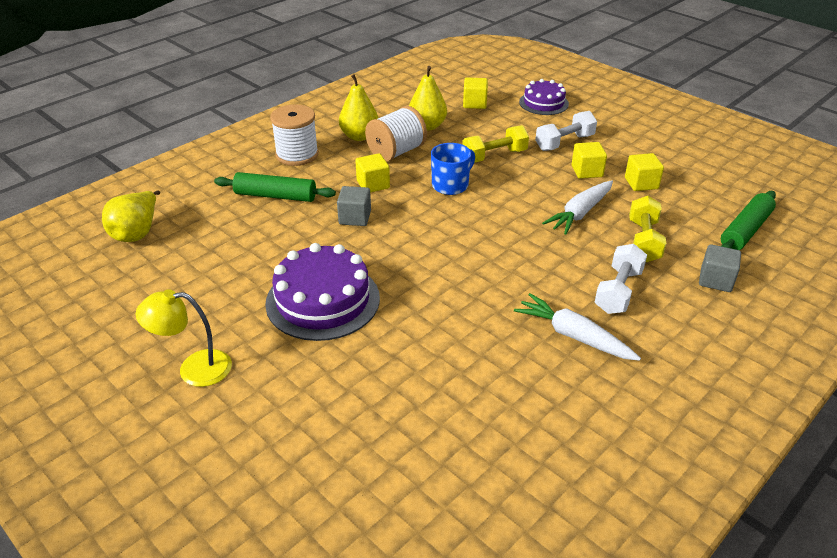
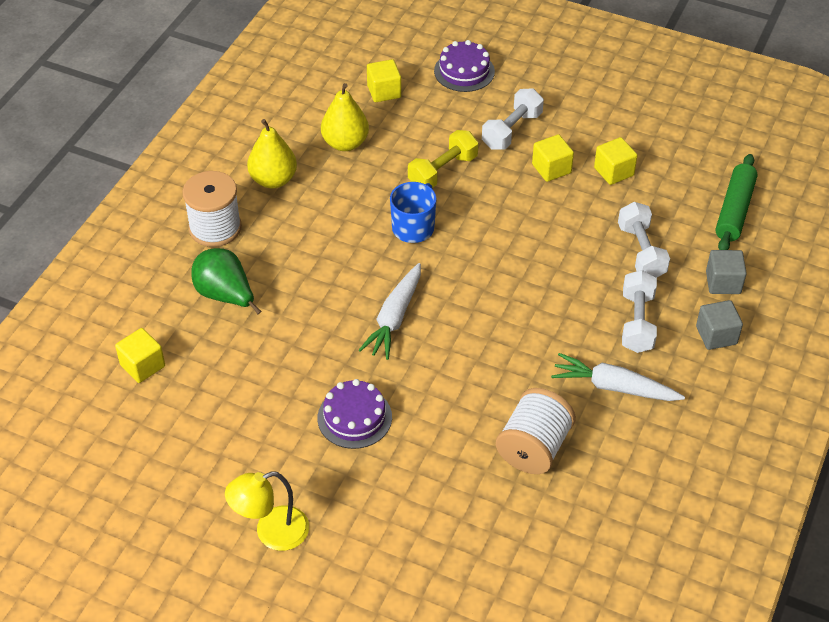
camera: 20 degrees left, 10 degrees up
(137, 232) = (99, 390): yellow pear -> none
(275, 196) = (225, 295): green rolling pin -> green pear
(323, 300) = (354, 417): purple cake -> purple cake, size x0.62
(355, 217) = (331, 302): grey cube -> grey cube (716, 335)
(373, 184) = (327, 250): yellow cube -> yellow cube (142, 365)
(396, 152) = (329, 194): white spool -> white spool (533, 448)
(580, 213) = (565, 231): white carrot -> white carrot (394, 318)
(643, 241) = (641, 251): yellow dumbbell -> white dumbbell

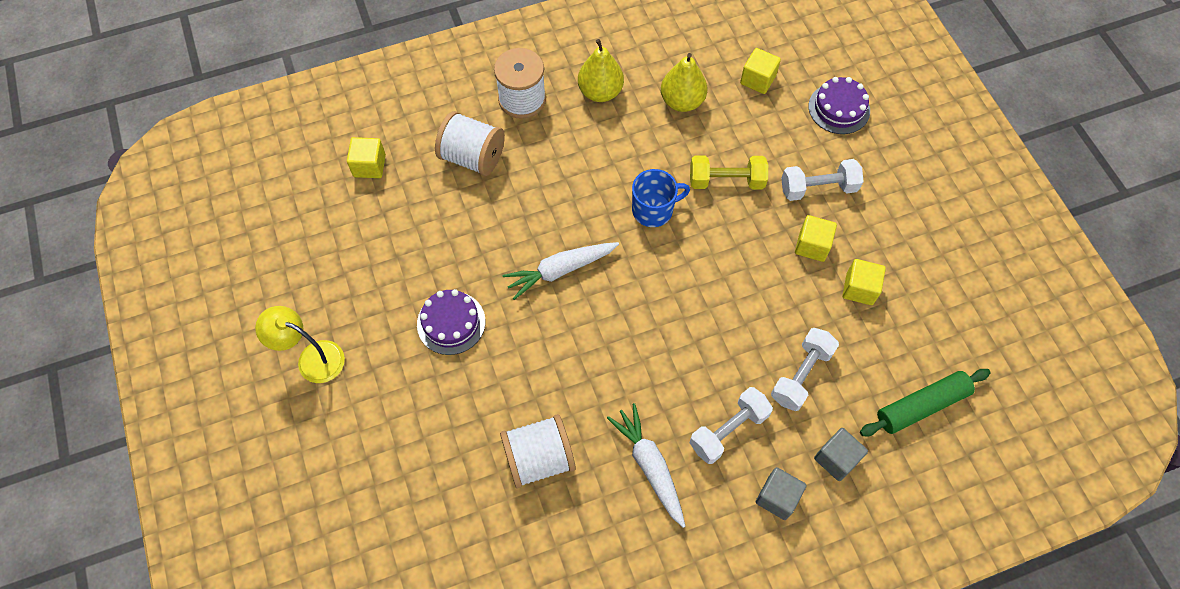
camera: 45 degrees right, 15 degrees up
(225, 295) = (473, 157): green pear -> white spool

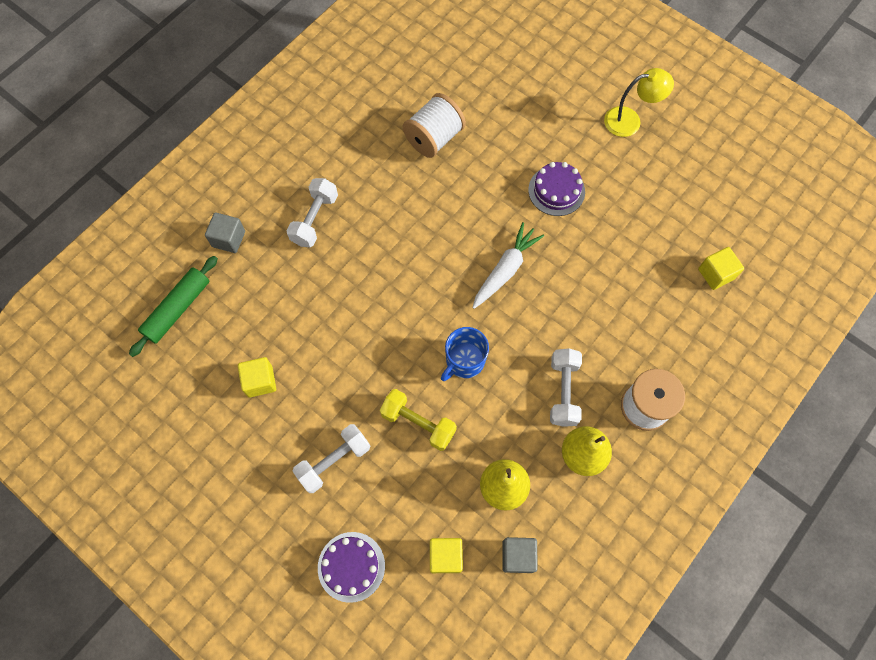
camera: 150 degrees right, 5 degrees up
(473, 157) = (642, 327): white spool -> none
(650, 466) = (357, 170): white carrot -> none
(726, 181) = (418, 423): yellow dumbbell -> yellow dumbbell turned 60 degrees clockwise
(777, 497) = (260, 194): grey cube -> grey cube (518, 556)
(801, 375) = (279, 285): white dumbbell -> white dumbbell (563, 391)
(812, 245) = (315, 400): yellow cube -> none

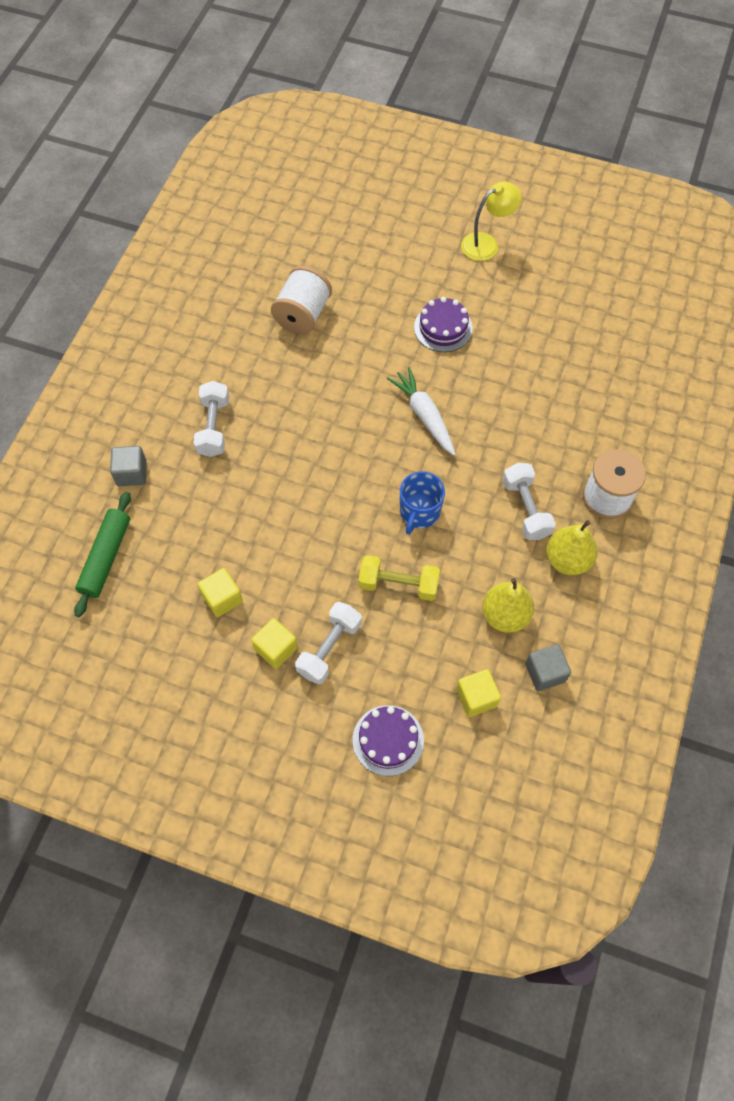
camera: 20 degrees left, 5 degrees down
(505, 270) = (424, 415): white carrot -> white carrot turned 45 degrees counterclockwise
(716, 274) = (623, 357): yellow cube -> yellow cube (276, 649)

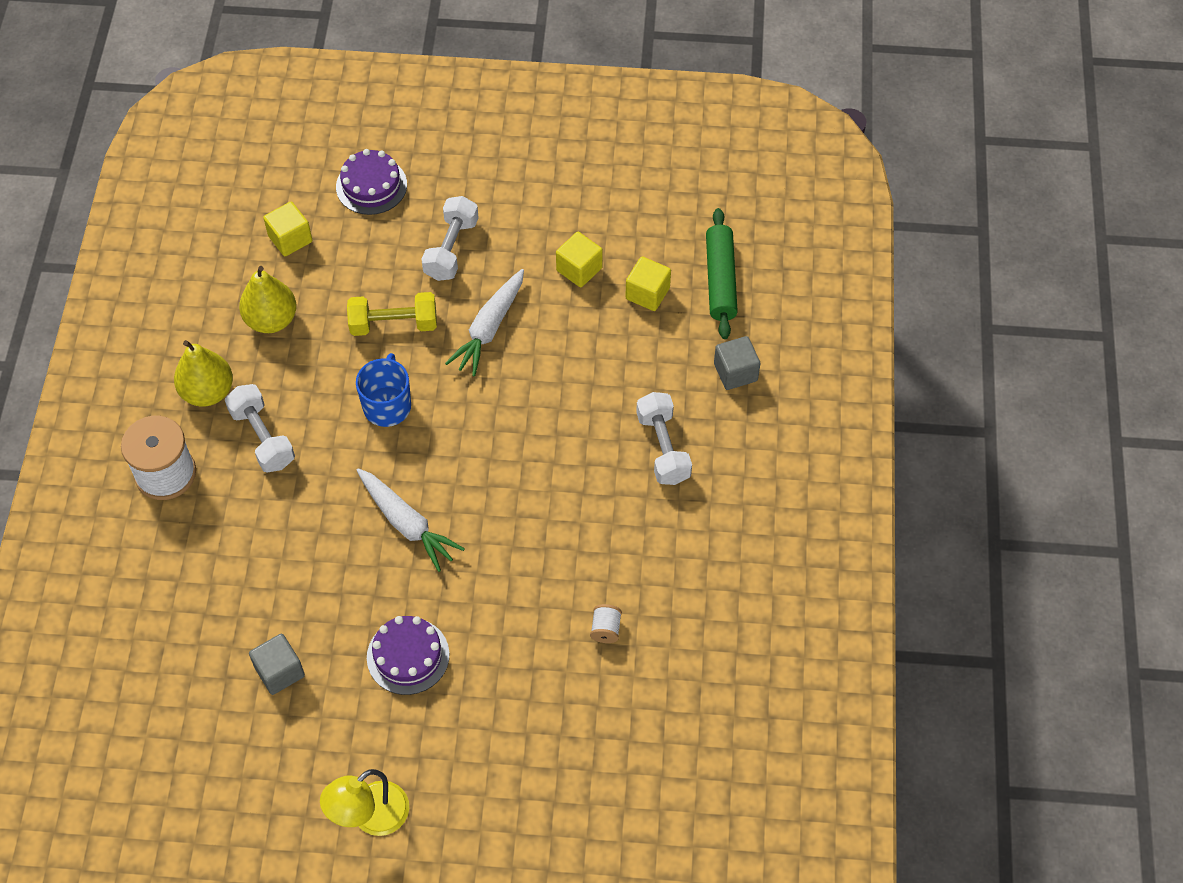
camera: 165 degrees right, 5 degrees down
(276, 649) = (506, 237): yellow cube -> yellow cube (647, 293)
(303, 314) = (605, 629): white spool -> white spool, size x0.44
(317, 560) = (489, 328): none -> white carrot
(545, 672) = (222, 276): grey cube -> grey cube (279, 671)

